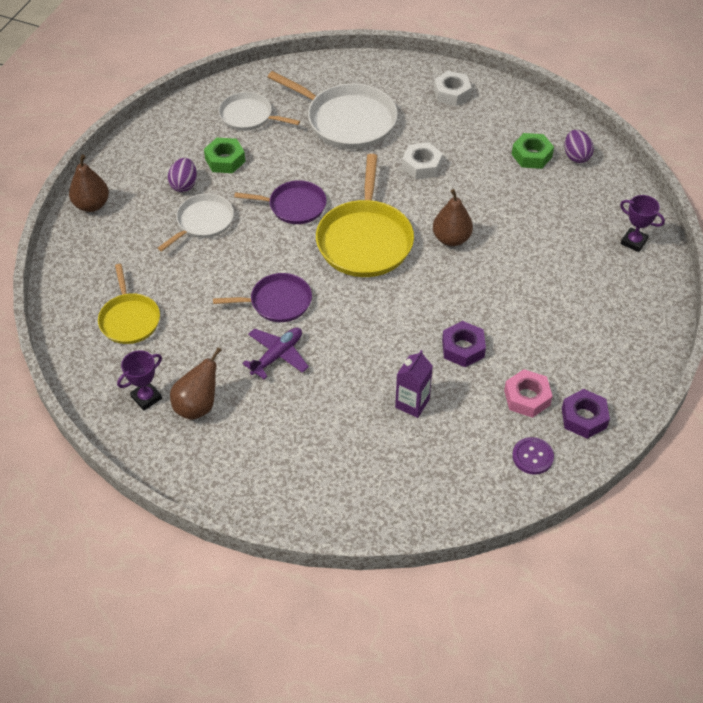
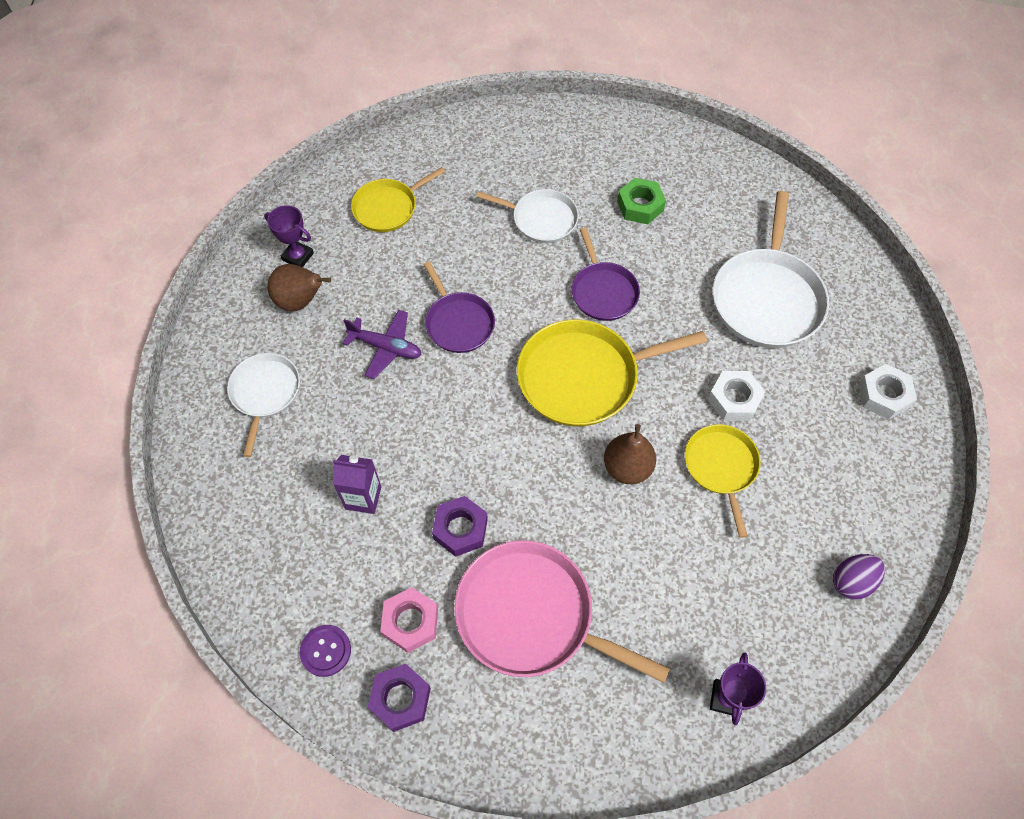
camera: 70 degrees right, 10 degrees up
(92, 205) = (522, 122): brown pear -> none
(184, 185) = (585, 184): purple egg -> none
(249, 116) = (719, 203): white pan -> white pan (265, 393)
(471, 190) = (721, 467): none -> yellow pan
(531, 155) = (822, 523): green nut -> none
(545, 325) = (531, 615): none -> pink pan

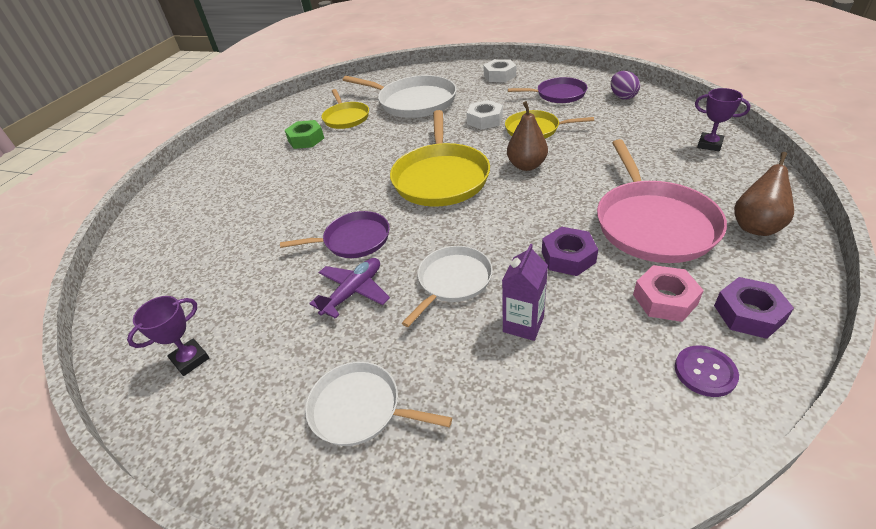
camera: 70 degrees left, 20 degrees down
(300, 301) = (253, 361): brown pear -> brown pear (756, 226)
(388, 208) = (190, 277): yellow pan -> yellow pan (346, 118)
(531, 615) = (653, 223): pink pan -> pink pan turned 45 degrees counterclockwise
(541, 219) = (281, 184): white pan -> white pan (452, 281)
(603, 291) = (369, 162): purple pan -> purple pan (558, 94)

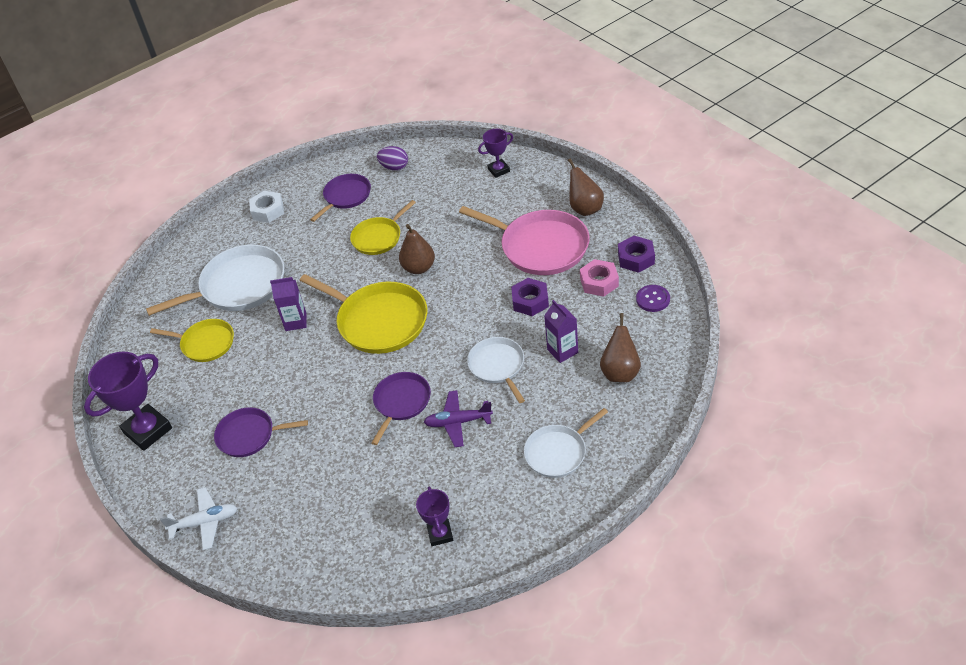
camera: 55 degrees left, 5 degrees up
(166, 204) = (204, 522): none -> white plane
(247, 138) = (148, 430): none -> purple trophy
(265, 180) = (249, 435): none -> purple pan
(306, 139) = (210, 386): green nut -> none
(353, 292) = (458, 422): purple plane -> purple plane turned 75 degrees counterclockwise
(401, 140) = (296, 322): none -> purple carton
(485, 120) = (329, 257): white nut -> none
(542, 406) = (620, 372): none -> brown pear

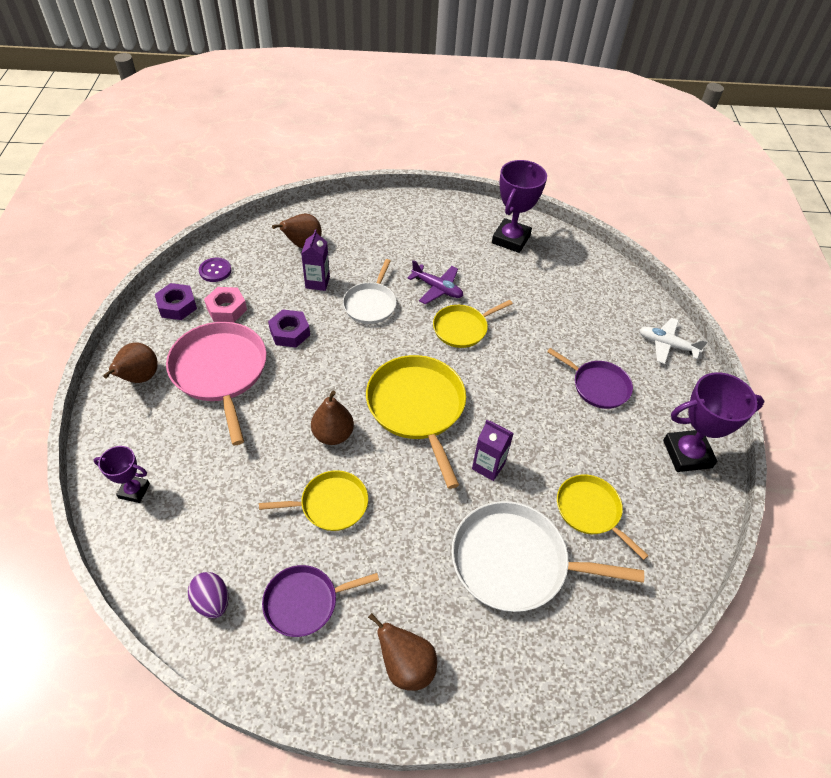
camera: 150 degrees left, 5 degrees up
(268, 211) = (406, 665): white nut -> brown pear
(401, 402) = (462, 328): purple pan -> yellow pan
(440, 534) = (511, 239): purple trophy -> purple trophy, size x1.79
(558, 452) = (397, 232): white pan -> none

